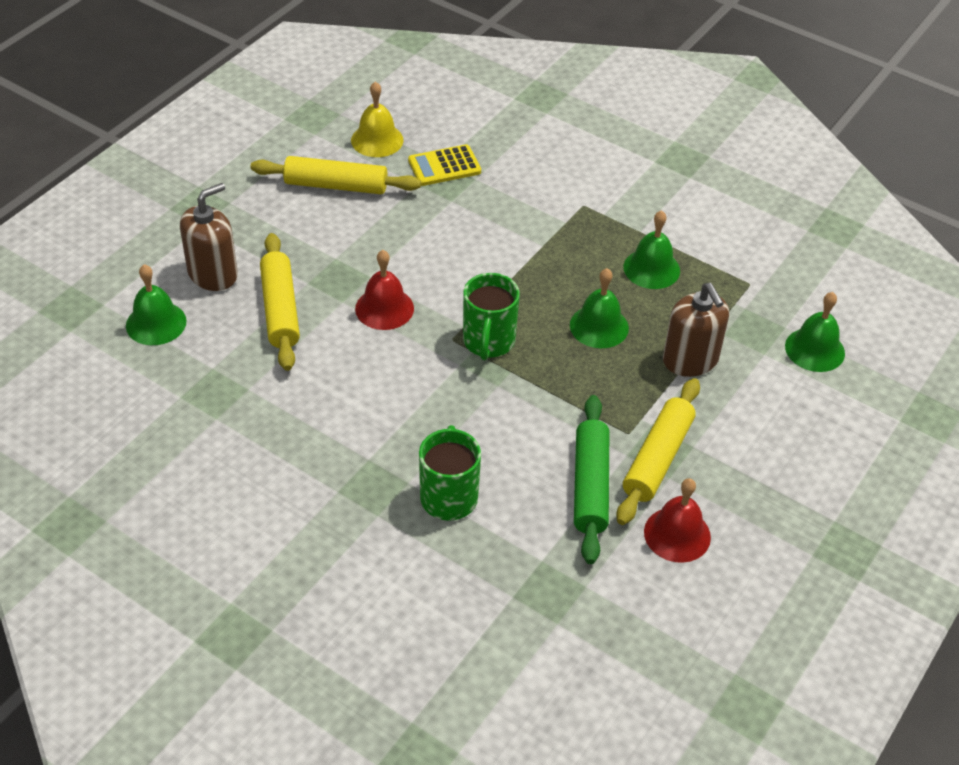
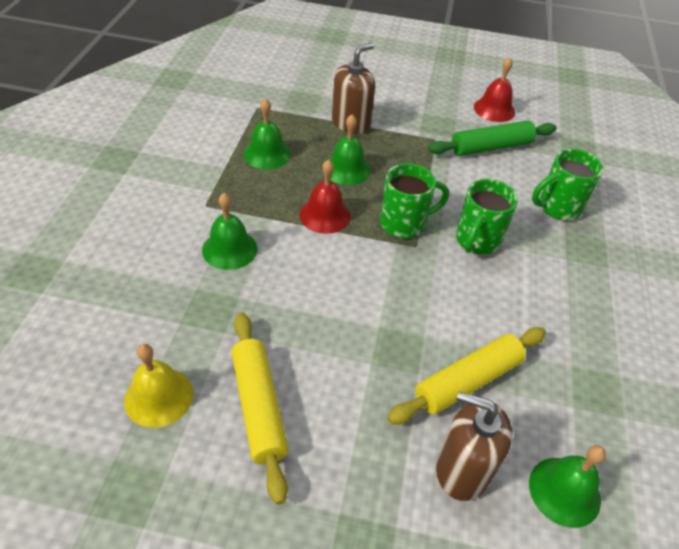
camera: 115 degrees left, 0 degrees up
(384, 308) = (412, 301): red bell -> red bell (325, 215)
(433, 391) = (477, 241): none -> green mug
(444, 166) = (186, 318): yellow calculator -> none
(658, 458) = (446, 124): yellow rolling pin -> none
(814, 349) = (305, 76): green bell -> green bell (229, 249)

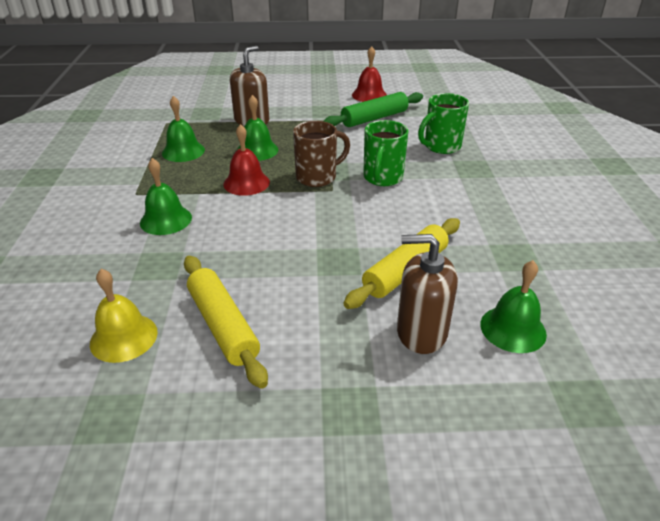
camera: 10 degrees left, 10 degrees down
(404, 224) = (318, 177): green mug -> brown mug

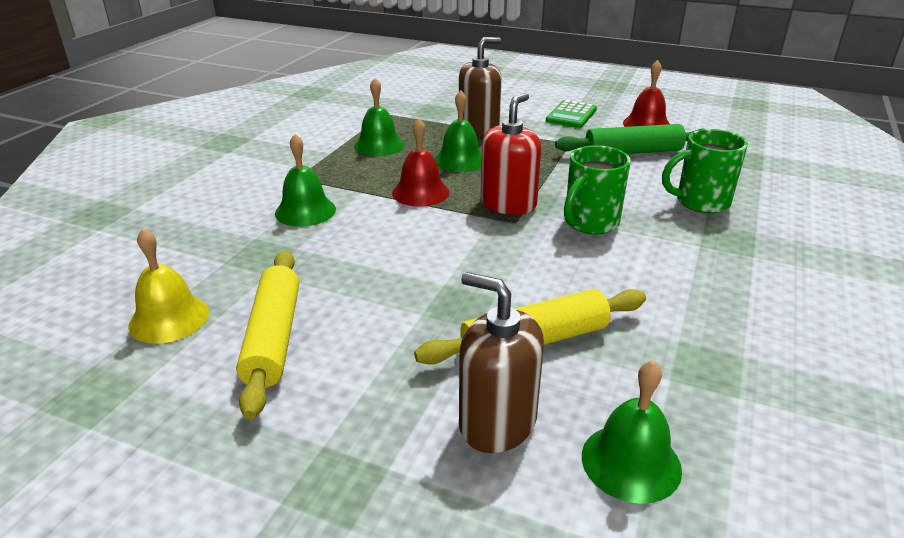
camera: 25 degrees right, 5 degrees down
(312, 97) = (571, 115): none -> green calculator
(318, 177) = (508, 204): brown mug -> red soap dispenser

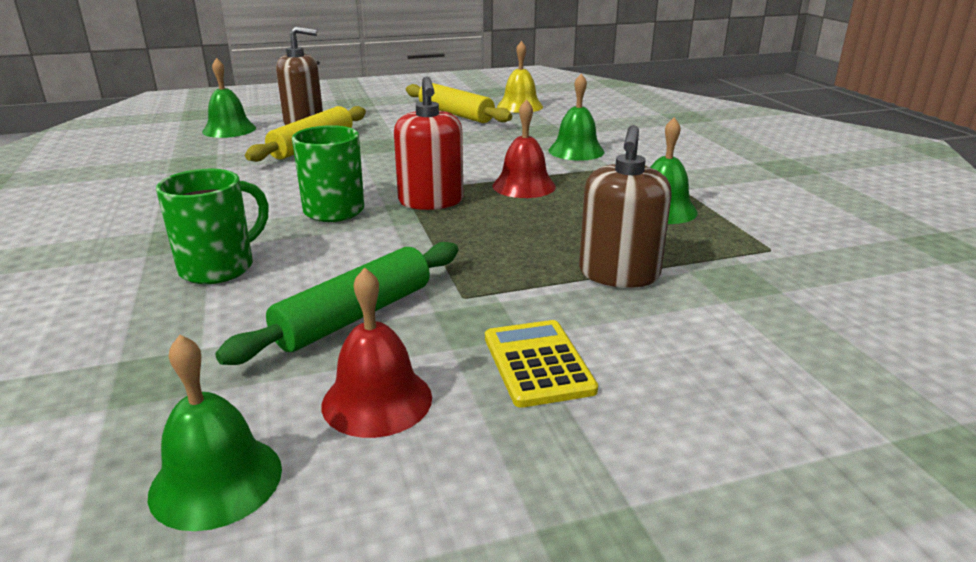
camera: 140 degrees right, 5 degrees down
(460, 160) = (550, 224): green bell -> green bell (216, 481)
(571, 115) = (537, 364): green calculator -> yellow calculator

